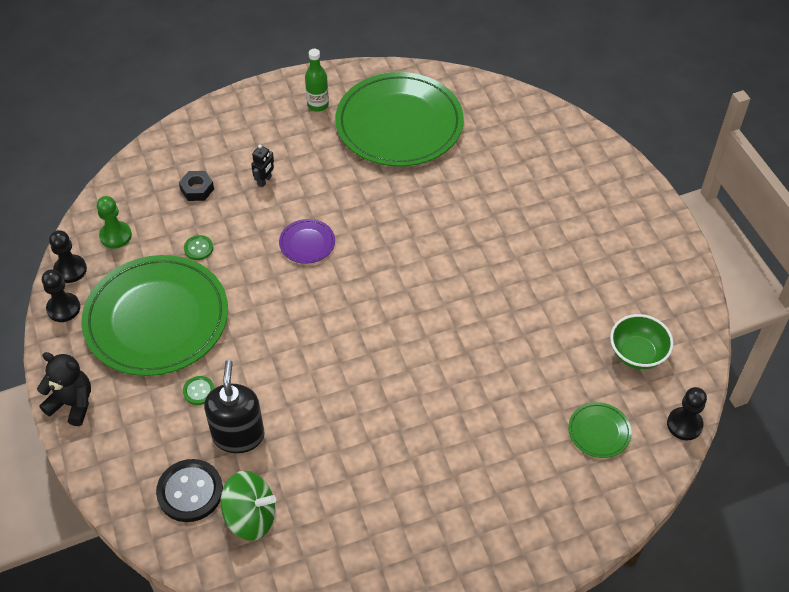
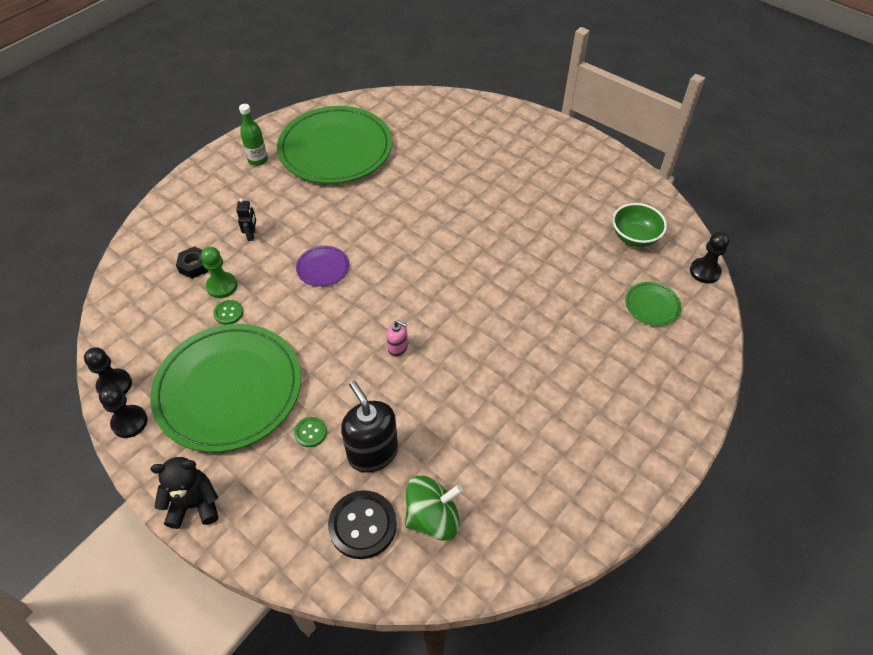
camera: 30 degrees left, 0 degrees up
(115, 236) = (141, 336): green pawn -> green pawn (222, 286)
(323, 353) = (398, 348): none -> pink soap dispenser

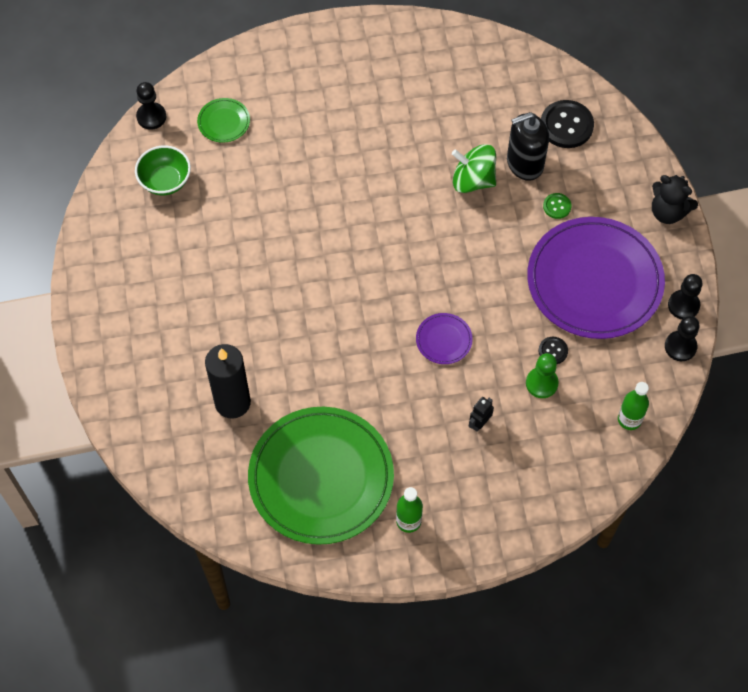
camera: 140 degrees left, 10 degrees up
(132, 304) = (629, 419): none -> green bottle
(194, 266) = (552, 424): black nut -> none
(228, 313) = (553, 351): green button -> black button
(228, 389) = (594, 281): green plate -> purple plate
(373, 453) = (524, 163): black soap dispenser -> black soap dispenser turned 60 degrees clockwise
(398, 348) = (443, 224): pink soap dispenser -> none
(431, 151) = (232, 402): none -> black candle
(433, 517) = (519, 100): green spinning top -> green spinning top (473, 180)

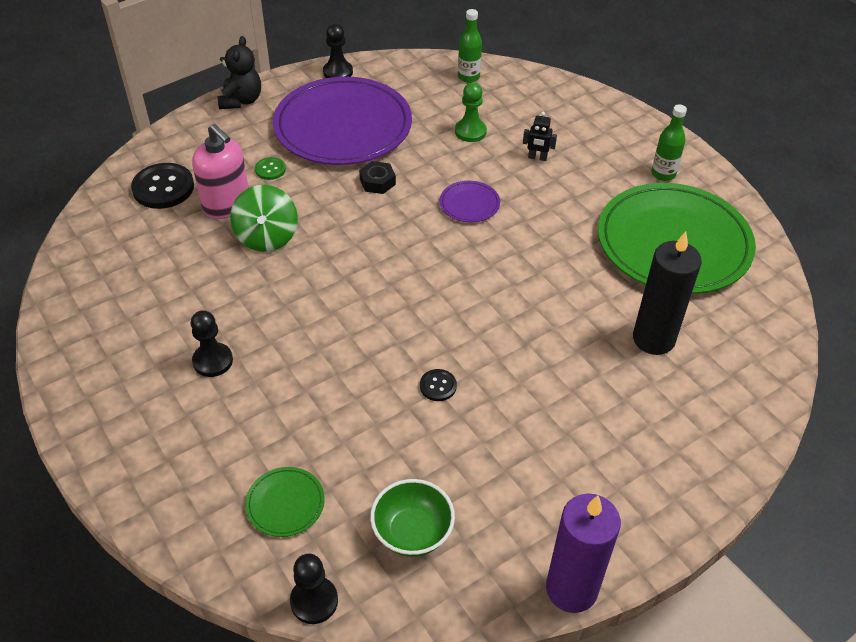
camera: 115 degrees left, 15 degrees down
(80, 249) = (571, 589): none -> purple candle
(504, 281) = (377, 182): none -> black nut
(524, 163) = (227, 205): black soap dispenser -> pink soap dispenser
(553, 351) = (433, 133): black button -> black button (438, 386)
(680, 346) = (380, 65): black pawn -> black pawn (213, 361)

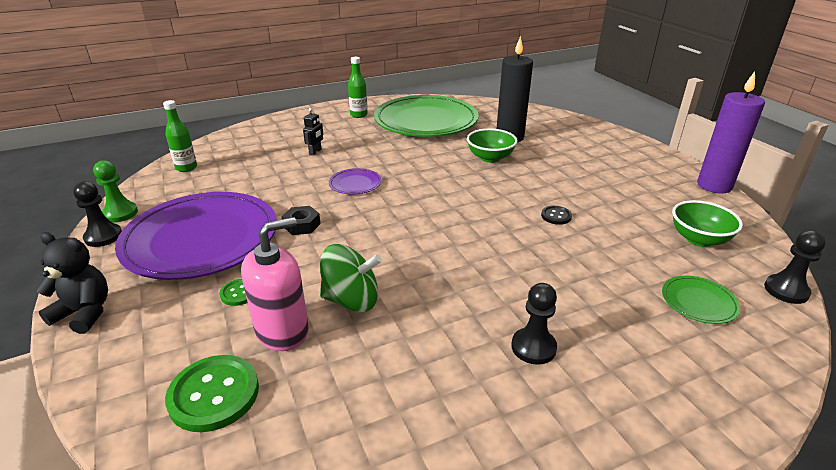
camera: 80 degrees left, 15 degrees down
(163, 188) = (214, 394): black button -> green button
(470, 132) = (263, 174): green pawn -> green pawn (120, 213)
(576, 319) = (490, 158): none -> green bowl

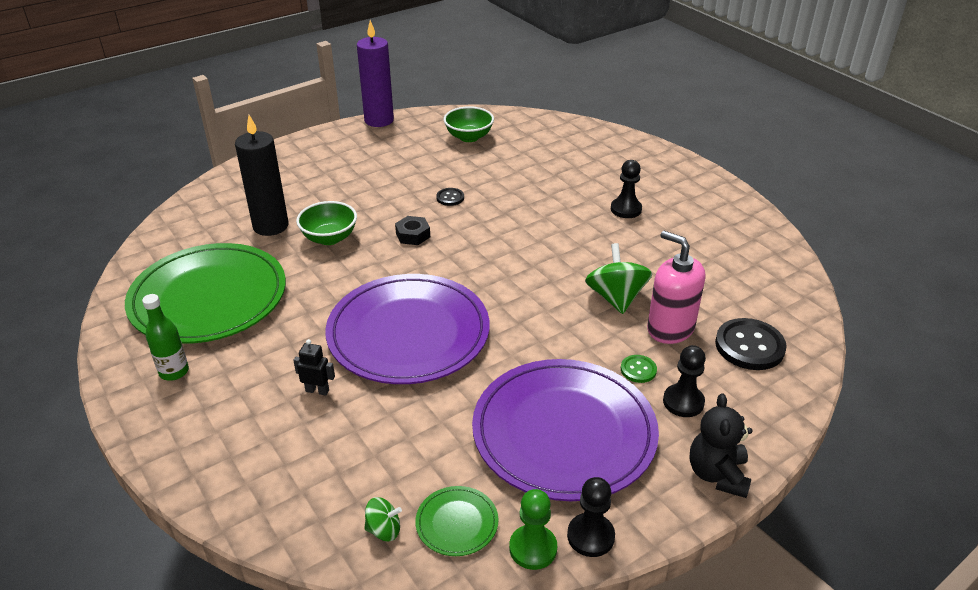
camera: 100 degrees left, 5 degrees up
(186, 168) = (384, 530): green bottle -> green spinning top
(214, 394) = (749, 346): green button -> black button
(302, 225) = (510, 356): black nut -> black nut (413, 235)
(355, 184) = (408, 333): purple plate -> purple plate, size x2.46
(698, 302) = (549, 146): green plate -> green plate (457, 523)
(786, 290) = (523, 116): black pawn -> black pawn (683, 402)

